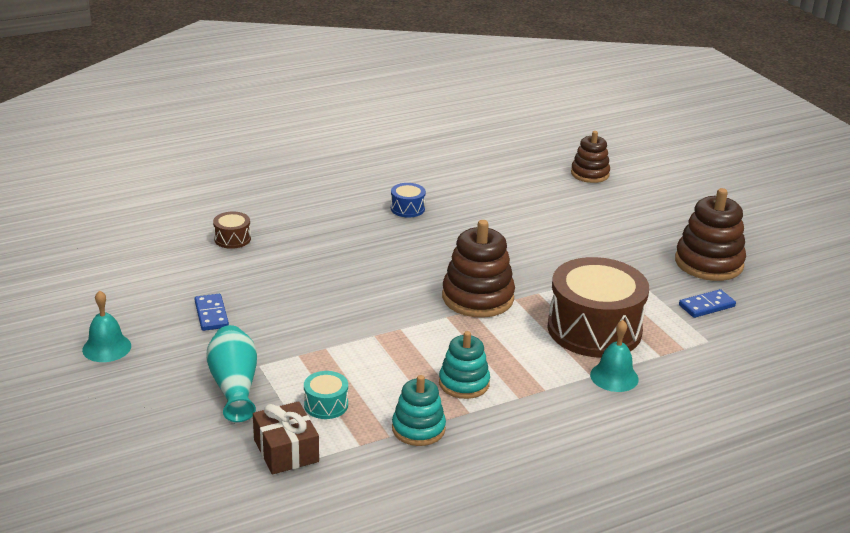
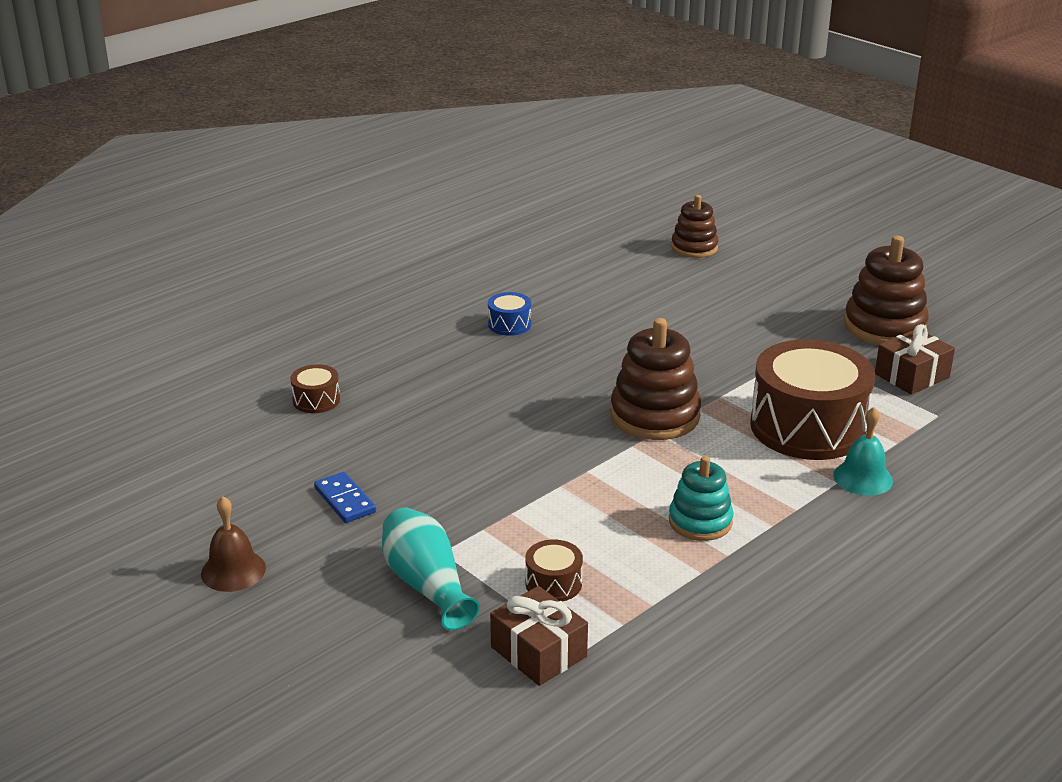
camera: 15 degrees left, 0 degrees up
(106, 348) = (233, 570): turquoise bell -> brown bell
(326, 405) = (553, 583): turquoise drum -> brown drum
(418, 429) = (680, 588): turquoise stacking toy -> none
(706, 306) = (912, 376): blue domino -> brown gift

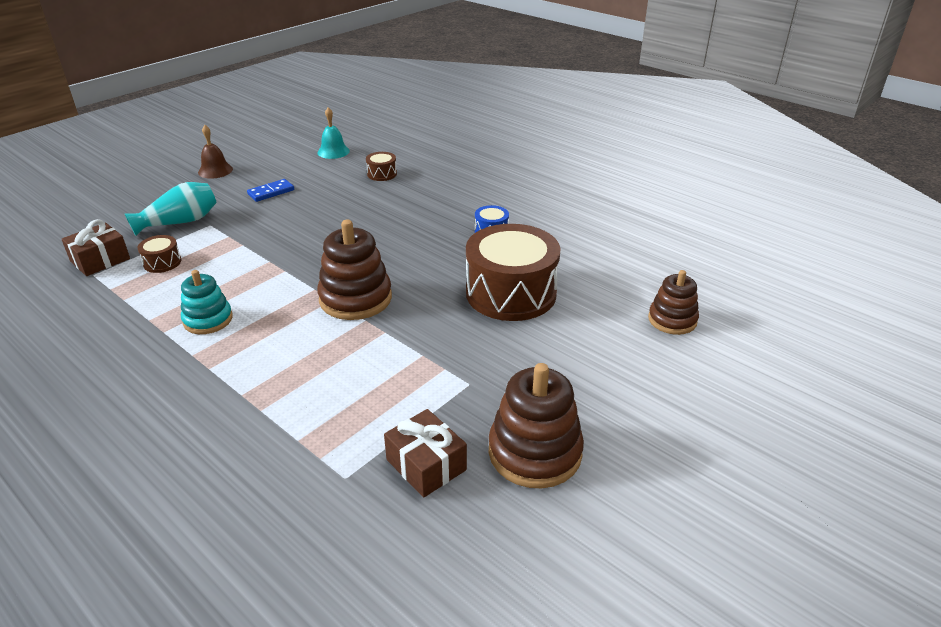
camera: 85 degrees right, 5 degrees up
(808, 427) = (331, 381): brown drum -> brown drum (511, 293)
(863, 478) = (243, 411): turquoise bell -> turquoise bell (333, 151)

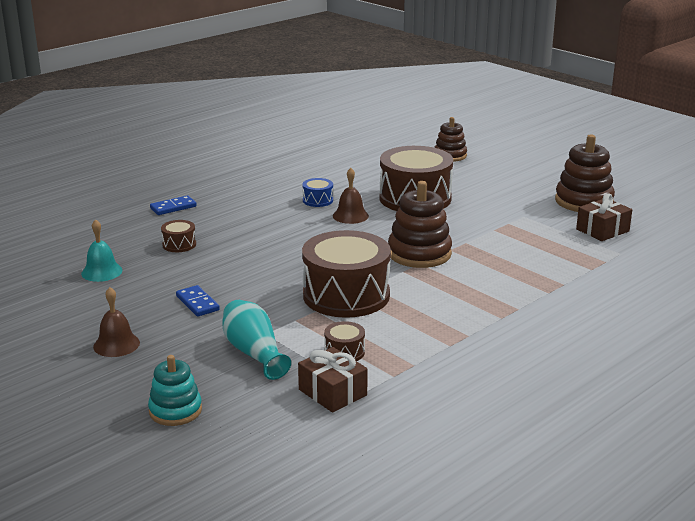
camera: 85 degrees left, 10 degrees down
(208, 320) = (450, 316): turquoise stacking toy -> turquoise stacking toy (175, 410)
(268, 258) = (346, 295): none -> brown drum
(453, 252) = (350, 216): none -> brown bell
(460, 163) = (173, 207): none -> blue domino

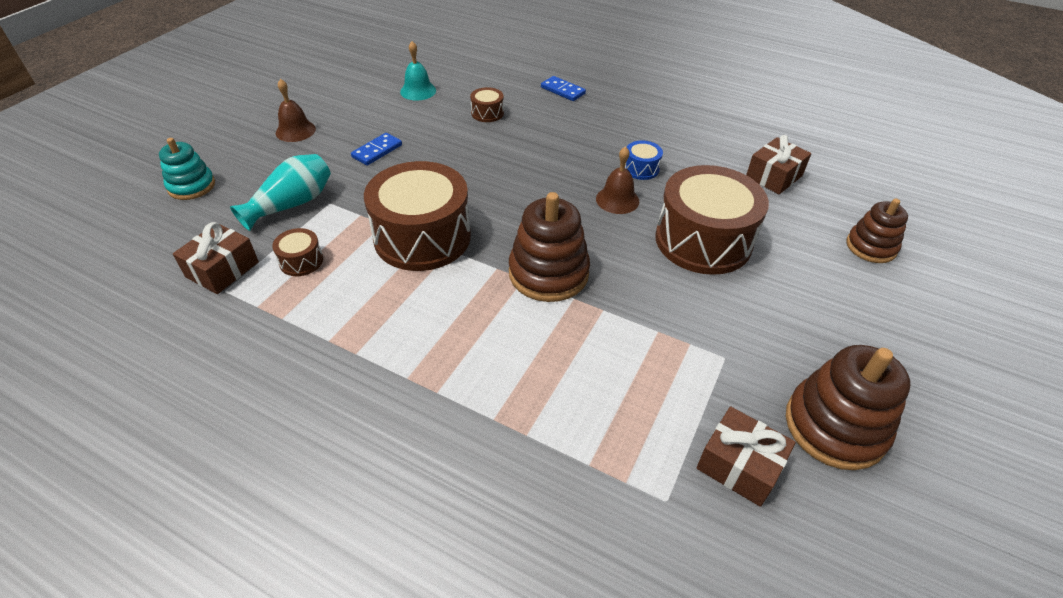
camera: 70 degrees right, 20 degrees up
(361, 162) = (773, 176): none -> brown gift

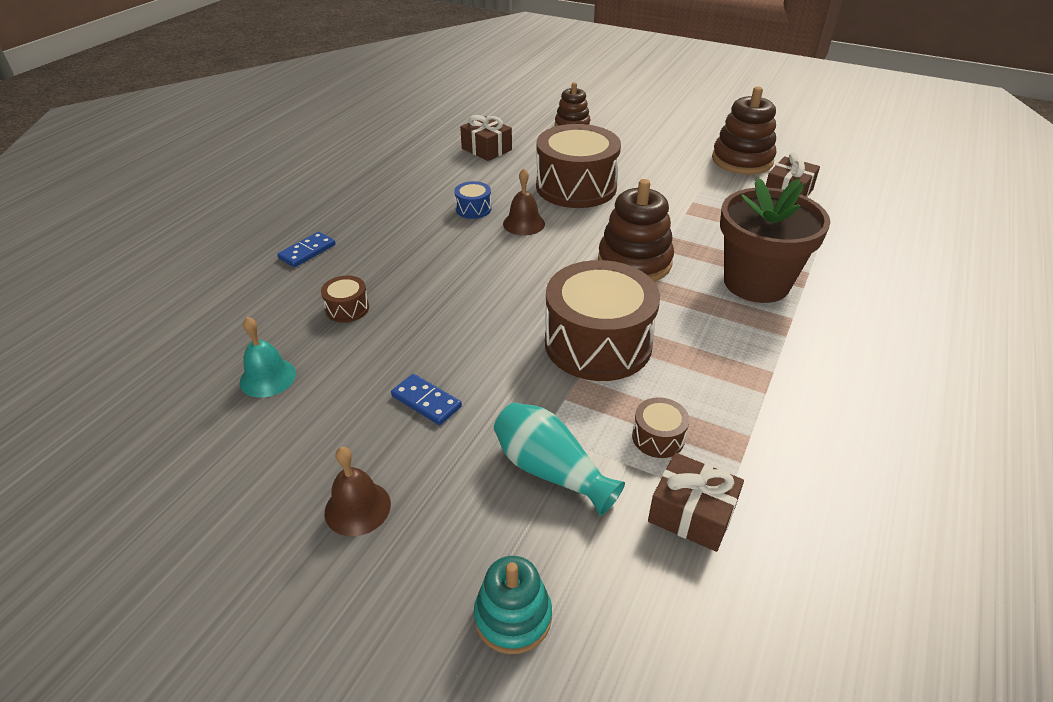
camera: 90 degrees left, 5 degrees down
(506, 372) = (756, 283): none -> brown flower pot

